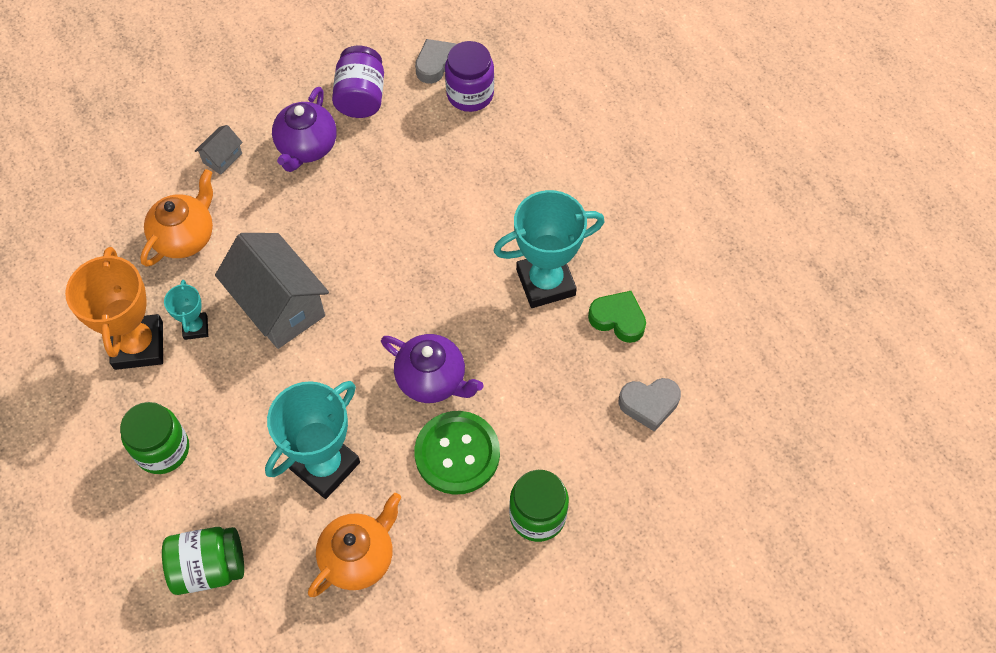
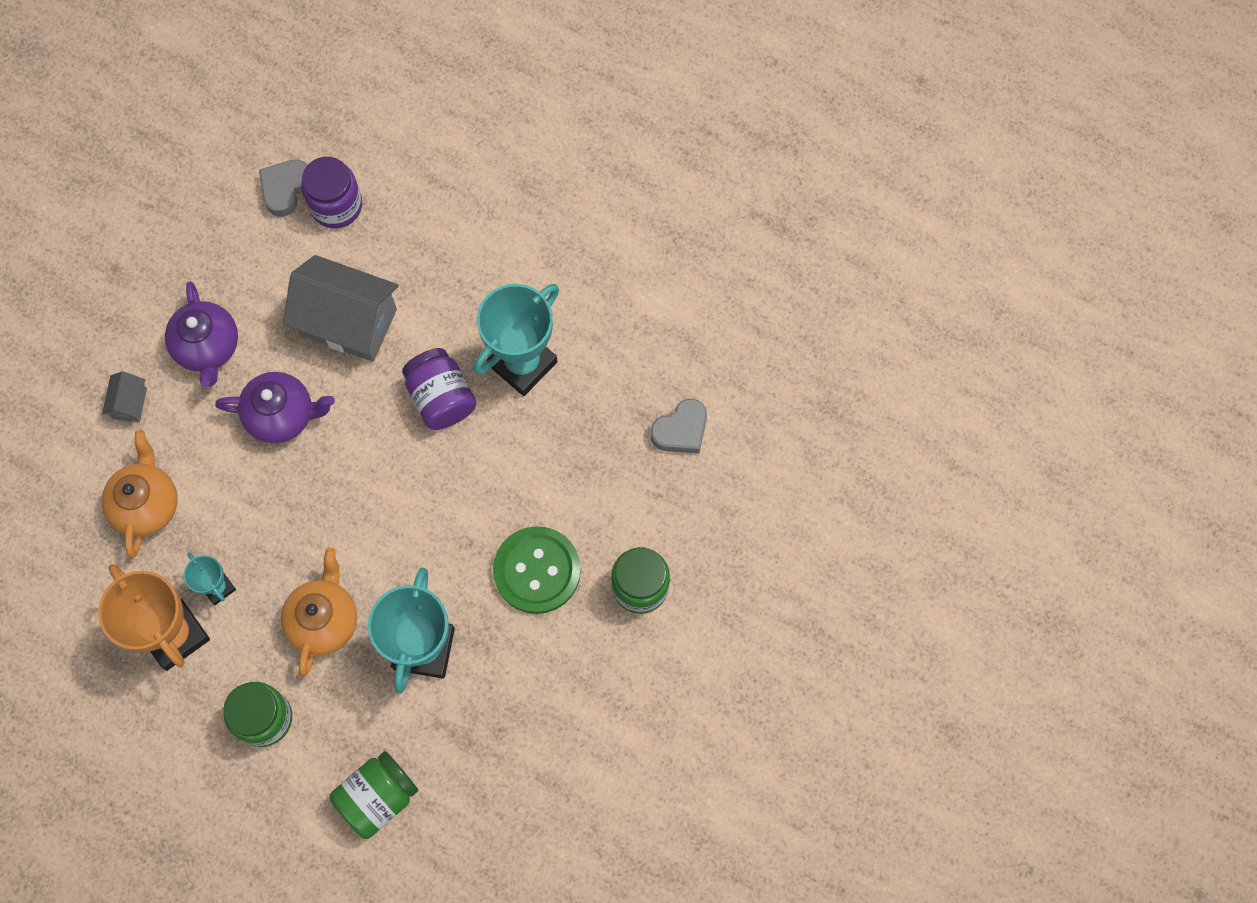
camera: 30 degrees left, 10 degrees up
(279, 306) = (285, 522): grey house -> grey house (348, 322)
(358, 557) = (505, 712): orange teapot -> orange teapot (324, 620)
(361, 97) = (228, 265): purple jar -> purple jar (441, 398)
(432, 379) = (473, 514): purple teapot -> purple teapot (282, 415)
(618, 319) = (609, 364): green heart -> none

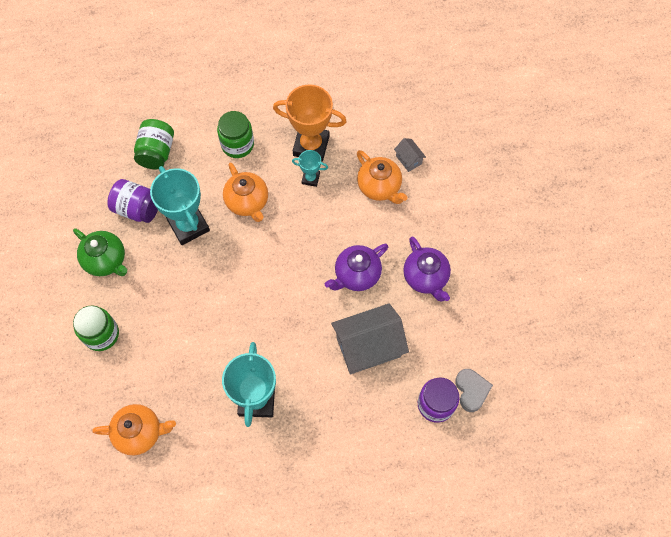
camera: 140 degrees right, 5 degrees down
(130, 403) = (435, 223): grey house -> grey house (408, 160)
(208, 347) = (426, 277): purple teapot -> purple teapot turned 150 degrees counterclockwise
(441, 398) = (284, 347): purple jar -> purple jar (137, 209)
(537, 571) = (161, 301): green button -> none
(563, 684) = (106, 260): none -> green teapot
(681, 430) = (139, 432): grey heart -> orange teapot

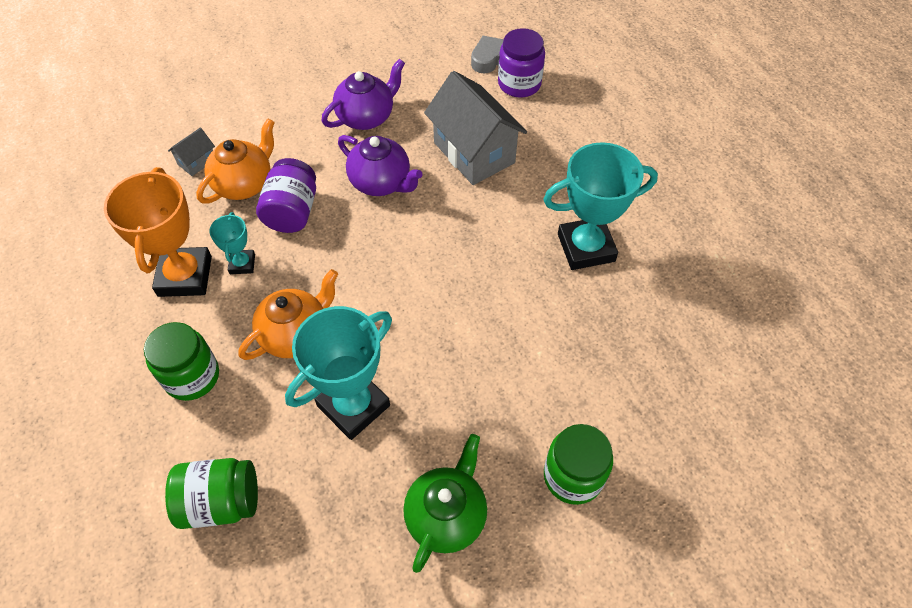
camera: 105 degrees left, 10 degrees down
(137, 209) = (339, 497): purple jar -> purple jar (292, 211)
(139, 432) = (691, 371): orange teapot -> none

